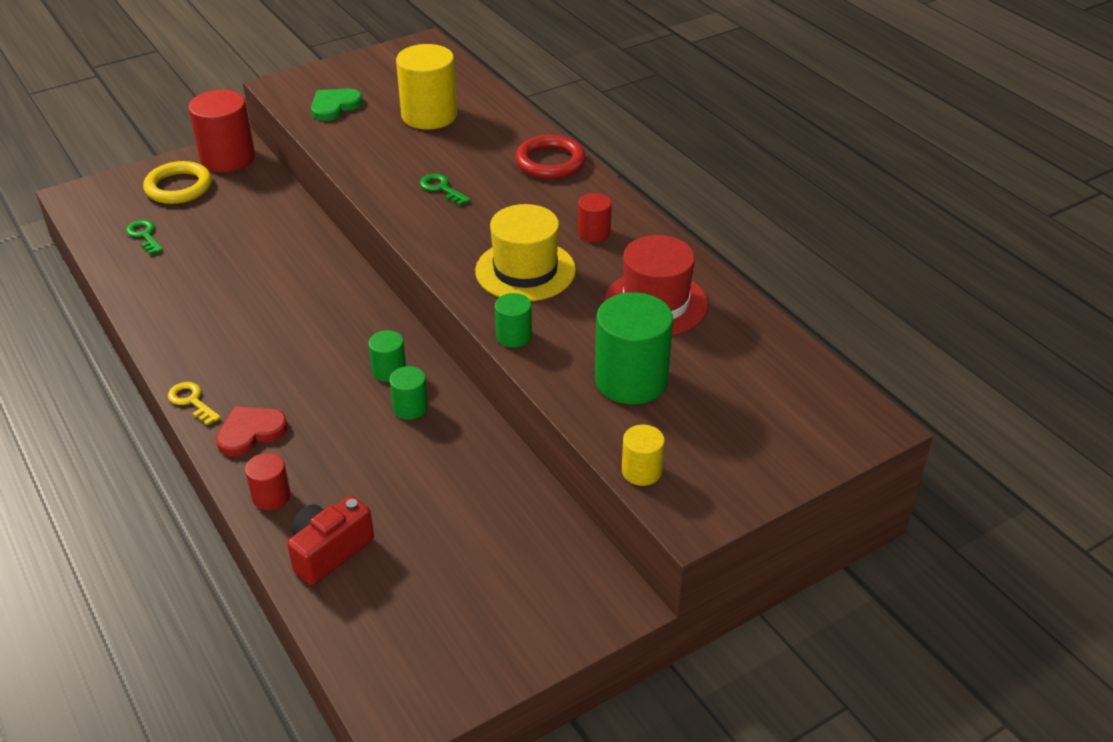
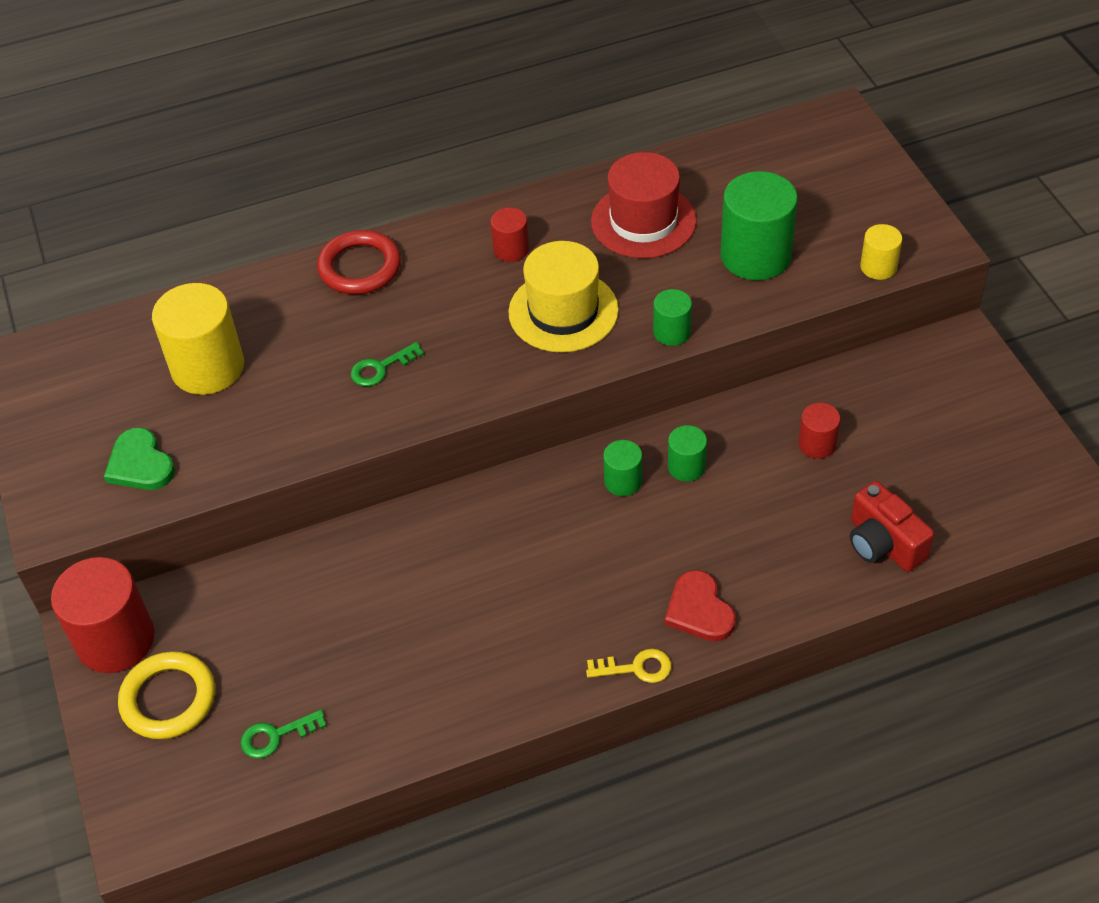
camera: 75 degrees left, 10 degrees up
(192, 401) = (636, 668): yellow key -> yellow key turned 150 degrees counterclockwise
(271, 496) = (801, 591): red cylinder -> red cylinder (817, 444)

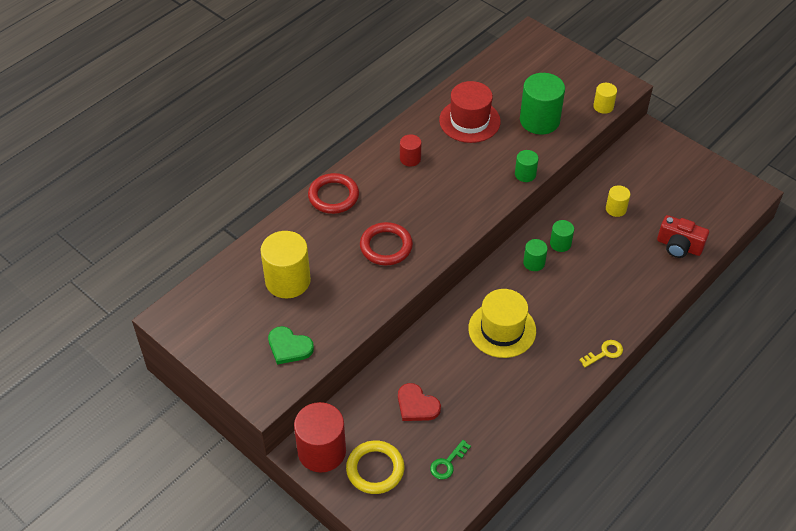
camera: 30 degrees left, 0 degrees up
(381, 368) = (386, 246): green key -> red ring
(563, 311) = (462, 182): yellow hat -> yellow hat (502, 329)
(699, 610) = (615, 312): red heart -> red heart (416, 405)
(817, 444) = (616, 209): red cylinder -> yellow cylinder

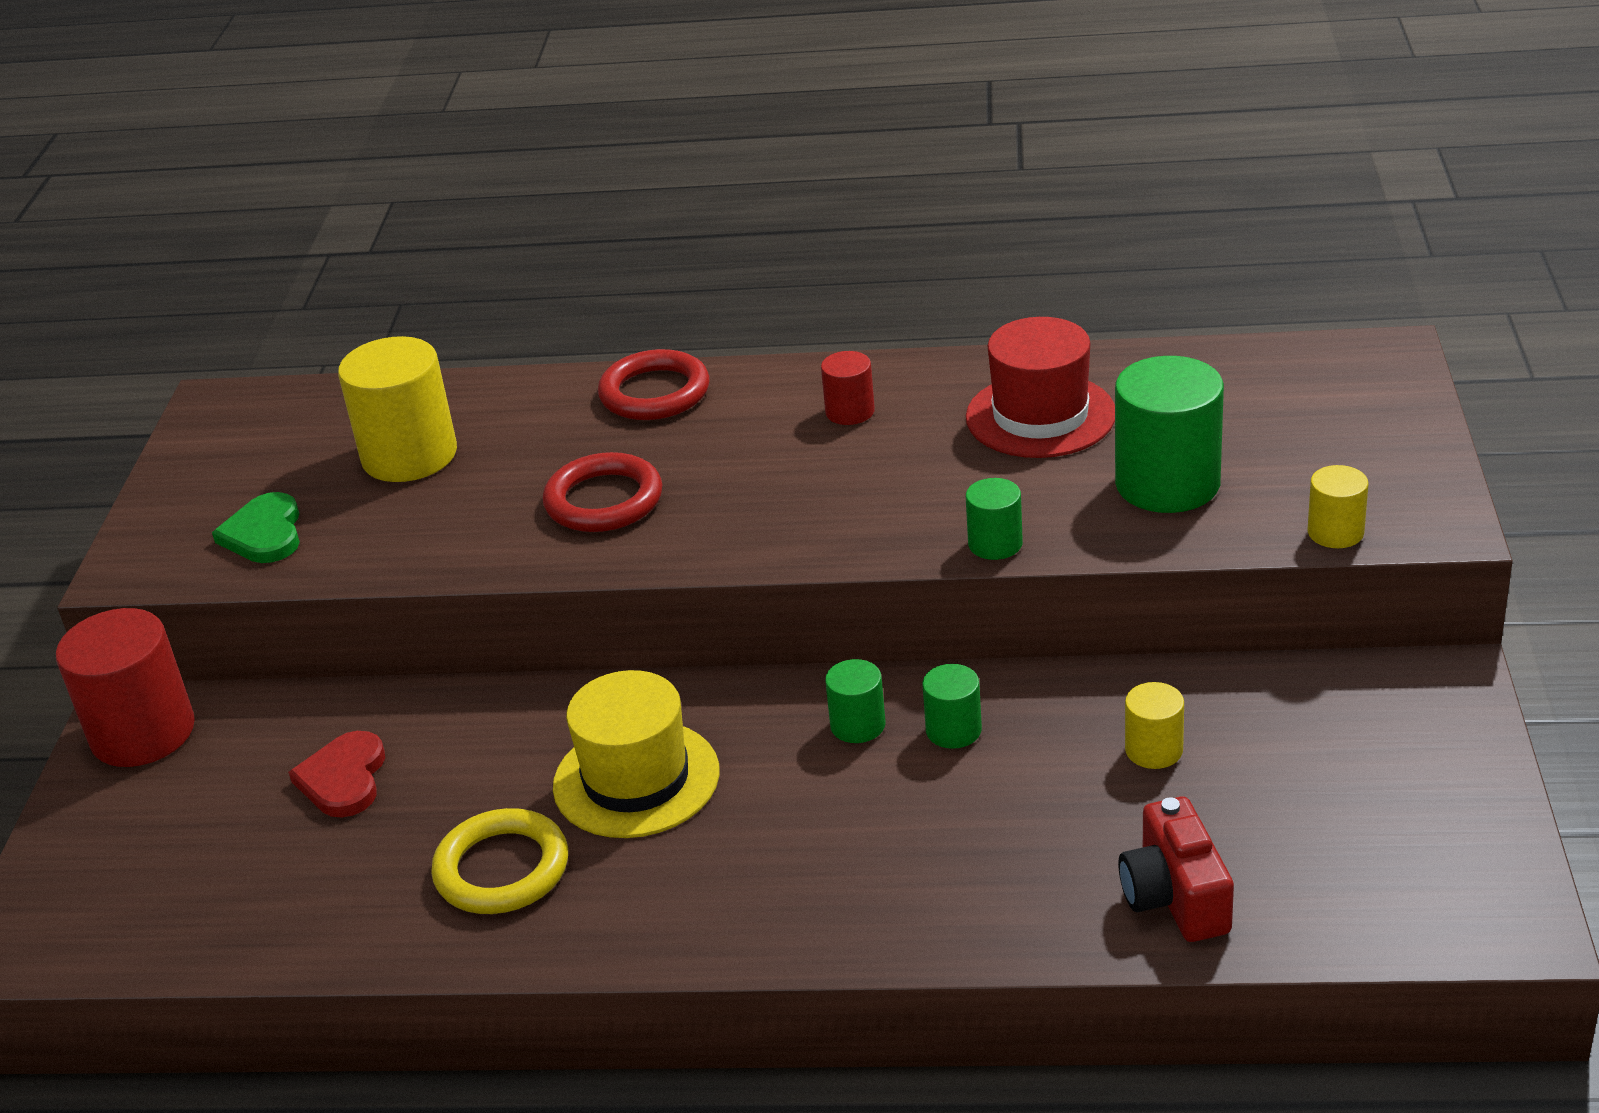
camera: 55 degrees right, 15 degrees down
(375, 469) = (153, 812): yellow ring -> yellow ring (502, 869)
(447, 463) = (240, 890): green key -> none
(604, 353) = (730, 949): yellow key -> none

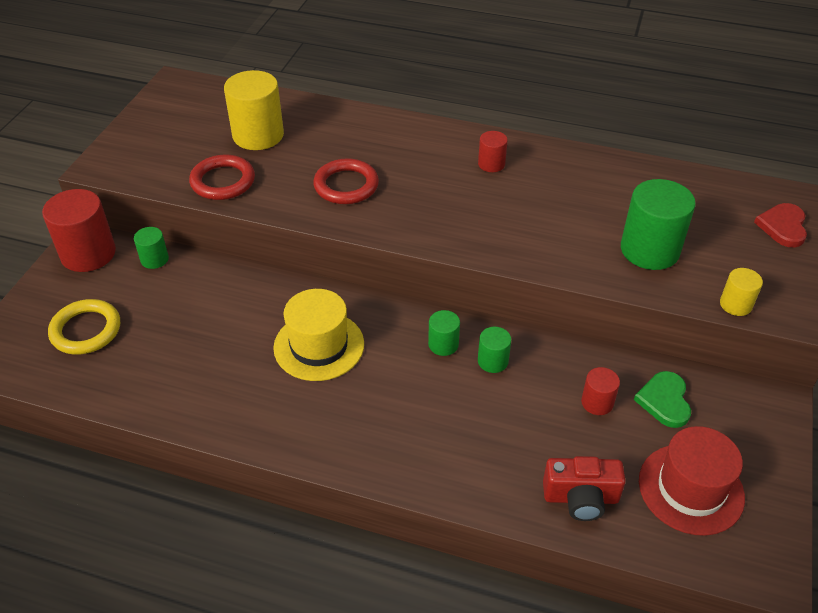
camera: 10 degrees right, 10 degrees up
(264, 533) = (171, 162): green heart -> green heart (664, 401)
(343, 779) = (174, 306): red heart -> red heart (783, 227)
(502, 869) = (234, 380): yellow ring -> yellow ring (86, 330)
(655, 393) = (394, 128): red ring -> red ring (223, 181)
(995, 544) = (543, 263): green cylinder -> green cylinder (154, 259)
(1040, 416) = (592, 191): red hat -> red hat (691, 489)
(1154, 750) = (597, 402): yellow cylinder -> red cylinder
(1175, 897) = (580, 498): red camera -> red camera turned 90 degrees counterclockwise

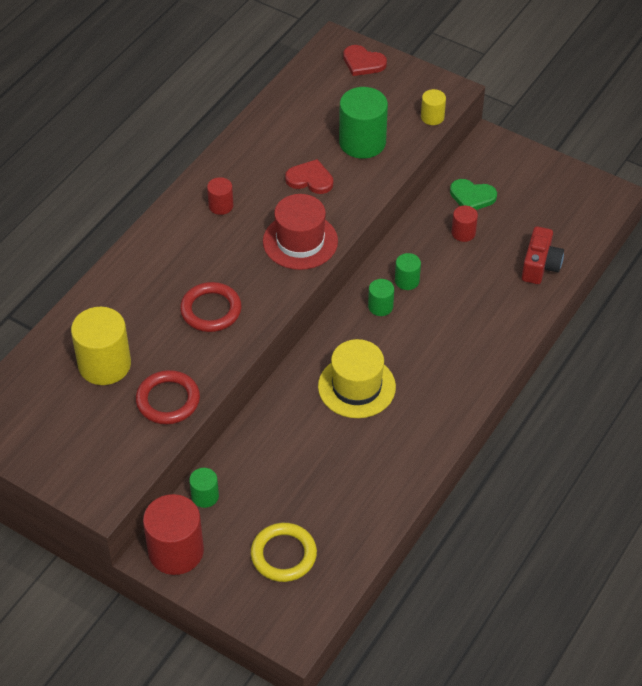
camera: 75 degrees left, 5 degrees up
(565, 219) = (310, 179): none -> red heart
(691, 489) = (546, 208): red hat -> red hat (300, 241)

